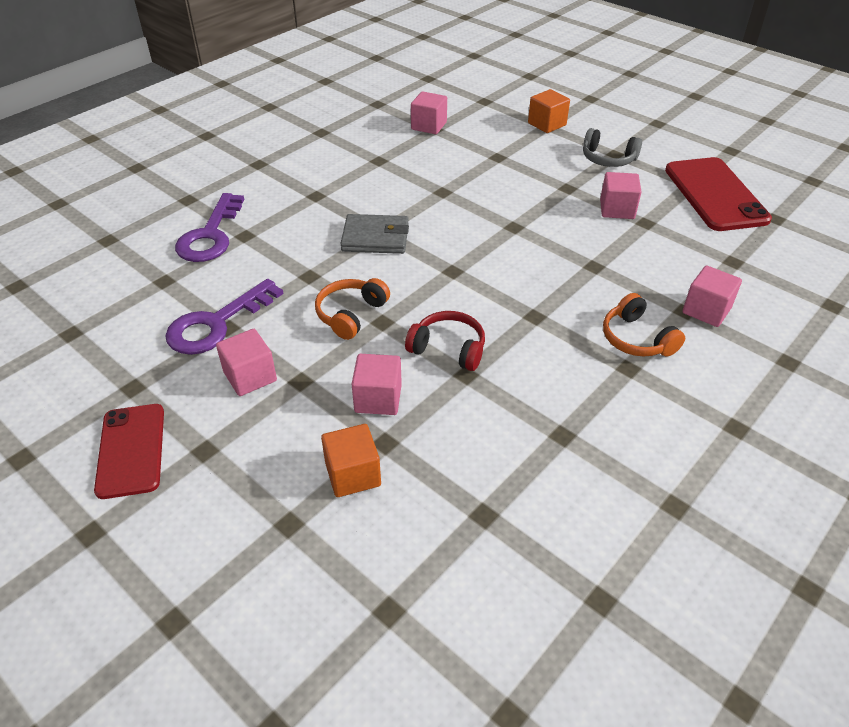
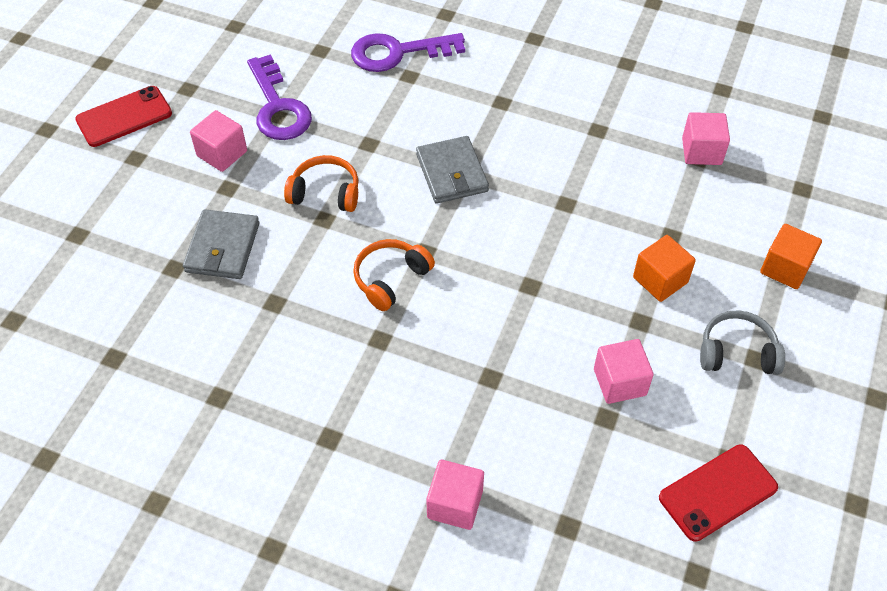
camera: 70 degrees right, 10 degrees up
(216, 324) = (278, 107): purple key -> purple key turned 135 degrees counterclockwise
(353, 474) = (134, 258): orange cube -> orange cube (660, 280)
(378, 398) = (223, 247): pink cube -> grey wallet
(448, 349) = (304, 280): red headphones -> none
(608, 159) = (737, 353): grey headphones -> grey headphones turned 90 degrees clockwise
(636, 339) = (378, 439): orange headphones -> orange headphones (391, 279)
(715, 194) = (718, 492): red phone -> red phone, size x0.66

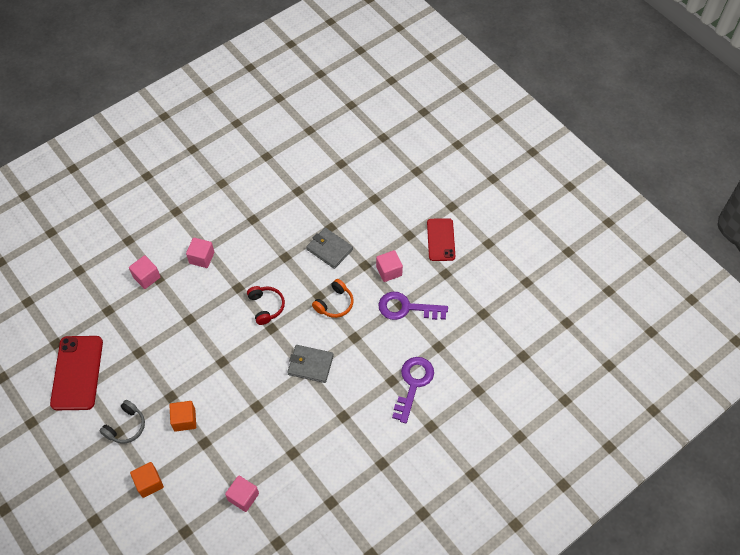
camera: 120 degrees right, 5 degrees up
(391, 279) = (266, 307): orange headphones -> red headphones
(619, 382) = (149, 368): pink cube -> pink cube (202, 258)
(718, 492) = (77, 373): red phone -> red phone, size x1.51

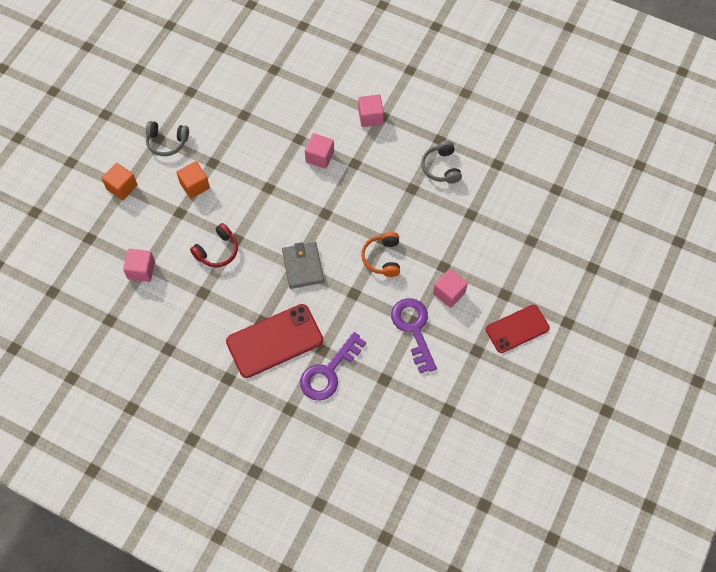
camera: 65 degrees right, 5 degrees up
(77, 373) = (200, 78): red phone -> red phone (274, 341)
(146, 277) = (324, 82): pink cube -> pink cube (320, 157)
(266, 307) = (346, 198): red headphones -> red headphones (217, 251)
(278, 229) = (441, 167): none -> grey headphones
(329, 249) = (443, 225): grey wallet -> none
(334, 303) = (382, 258): orange headphones -> orange headphones turned 75 degrees clockwise
(413, 384) = (328, 372): purple key -> purple key turned 135 degrees clockwise

